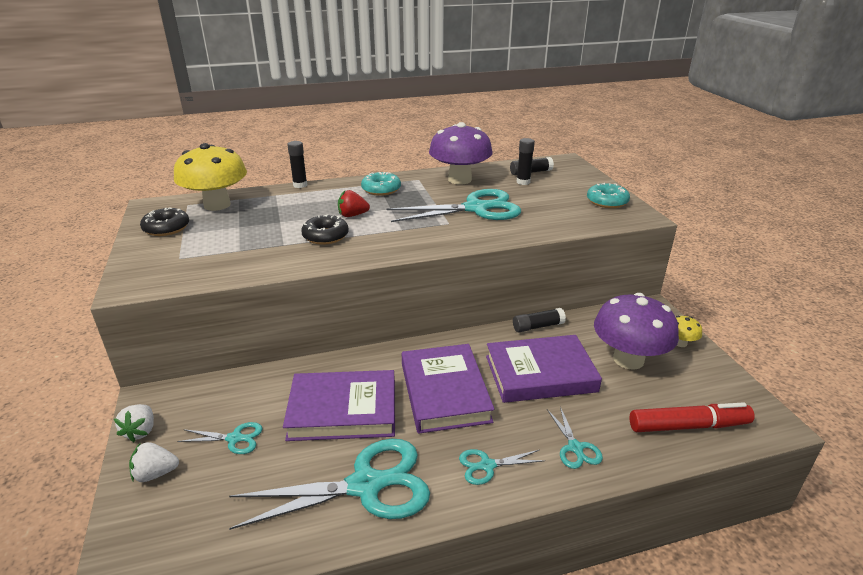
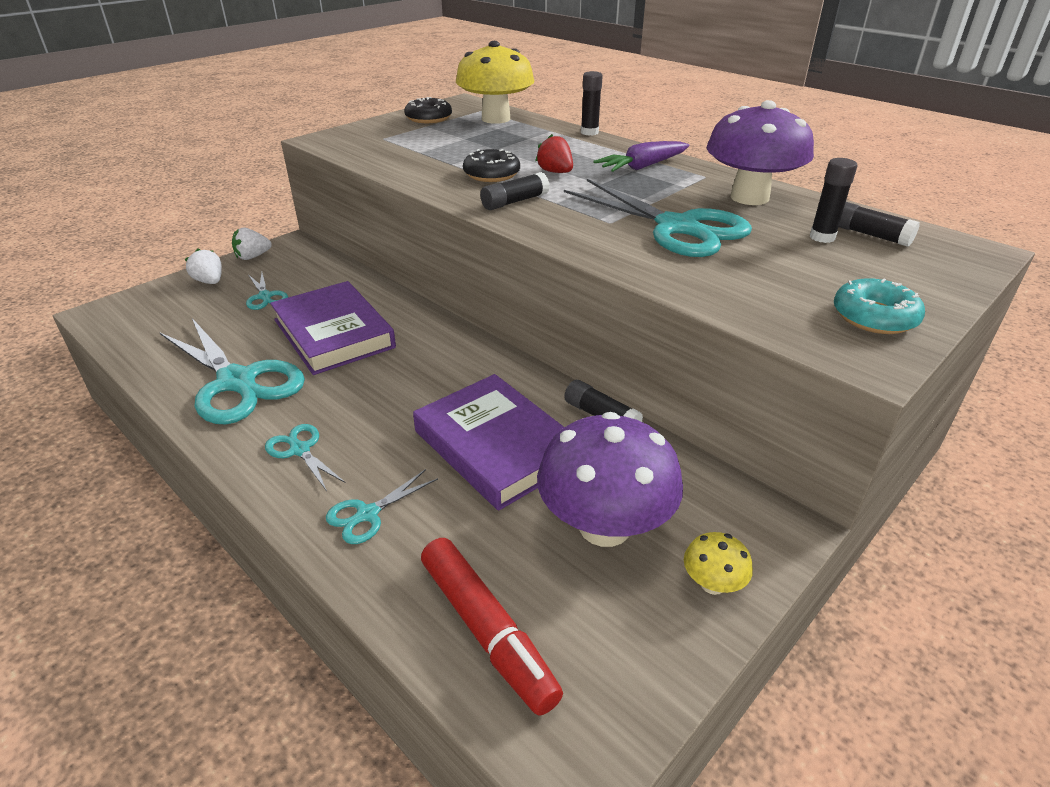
camera: 60 degrees right, 5 degrees up
(381, 189) = (642, 167): turquoise donut -> purple carrot
(383, 241) = (515, 202): none -> black glue stick
(445, 392) = (405, 384): purple book -> none

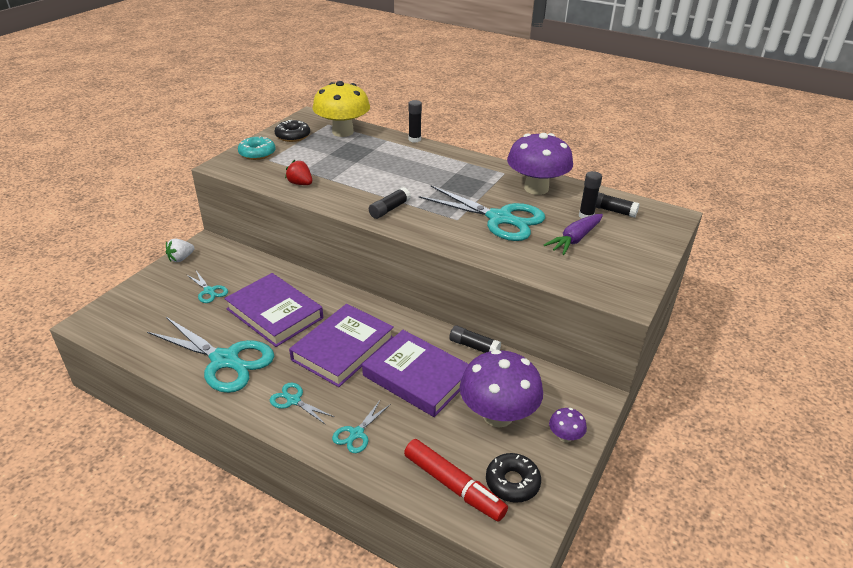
camera: 15 degrees left, 0 degrees up
(210, 281) = (159, 284): white strawberry -> none
(404, 391) = (343, 349): none -> purple book
(491, 174) = (363, 186): black donut -> black donut (512, 482)
(555, 172) = (406, 180): red strawberry -> red strawberry (300, 184)
(642, 167) = (461, 168): purple carrot -> purple carrot (575, 239)
(712, 584) = (565, 436): yellow mushroom -> purple mushroom
(874, 317) = (625, 271): turquoise donut -> turquoise donut (257, 153)

